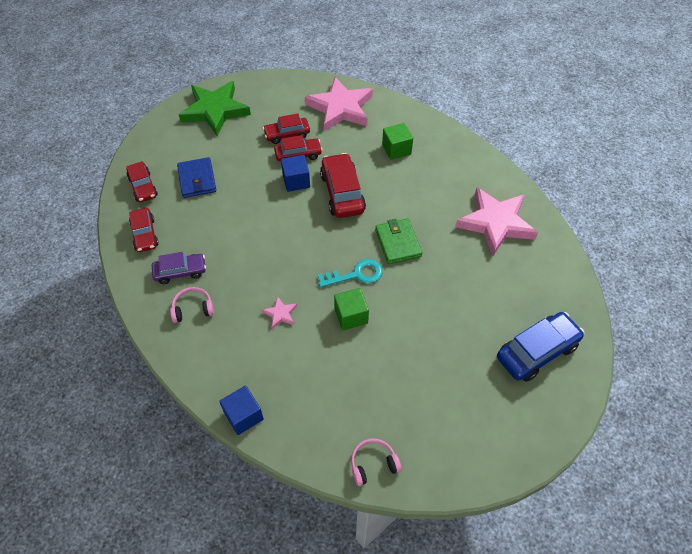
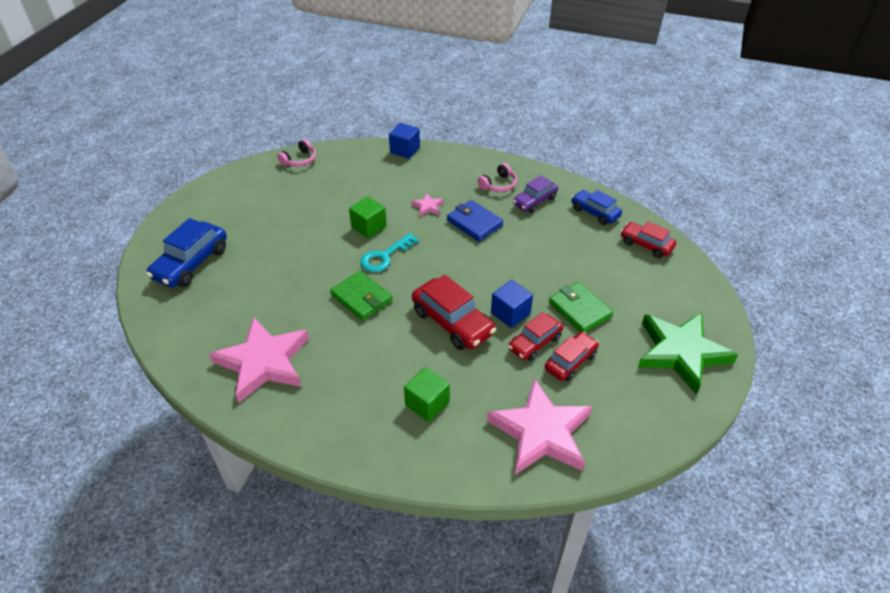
camera: 150 degrees right, 10 degrees down
(145, 234) = (594, 212): red car -> blue car
(197, 180) = (607, 272): blue wallet -> blue wallet (474, 223)
(247, 162) = (579, 310): none -> green wallet

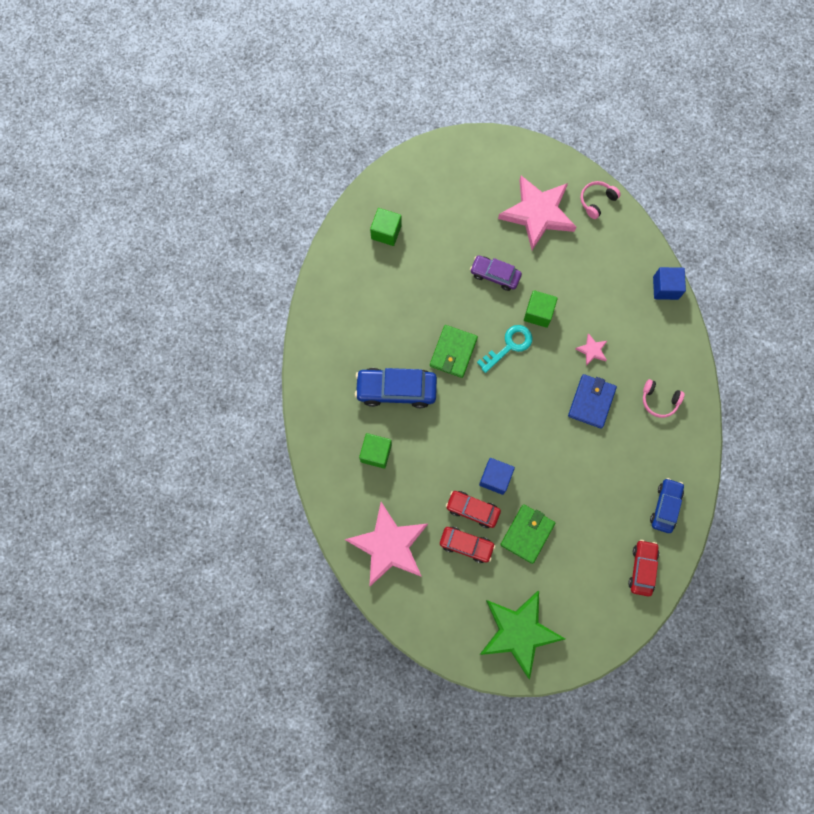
camera: 65 degrees right, 30 degrees up
(191, 263) = (424, 199): blue car -> blue car (396, 390)
(196, 303) = (386, 232): none -> green cube
(264, 362) = (357, 317): pink star -> pink star (538, 214)
(300, 160) = (596, 201): pink headphones -> pink headphones turned 120 degrees clockwise
(385, 256) = (509, 346): turquoise key -> turquoise key turned 120 degrees clockwise
(452, 322) = (462, 436): red car -> none
(534, 201) = (652, 444): purple car -> purple car (495, 275)

